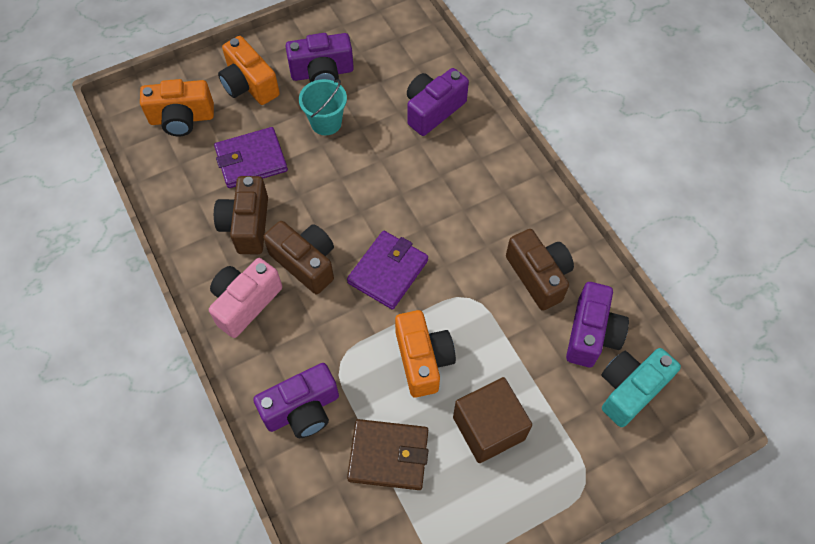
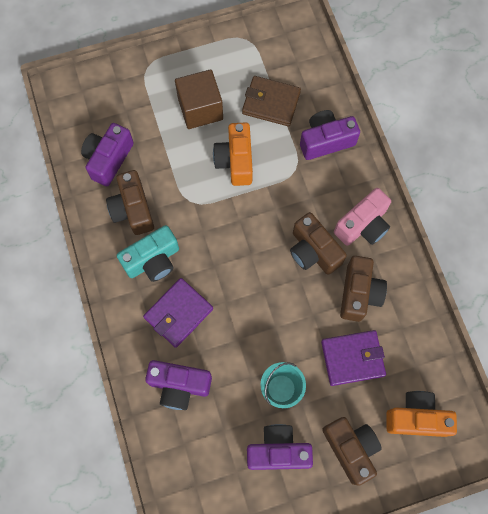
camera: 170 degrees left, 10 degrees up
(249, 85) = (350, 448): orange camera -> brown camera
(388, 271) = (249, 232): purple wallet -> purple wallet (178, 313)
(433, 110) = (179, 385): purple camera -> purple camera turned 45 degrees clockwise
(630, 390) = (96, 117): turquoise camera -> turquoise camera (153, 260)

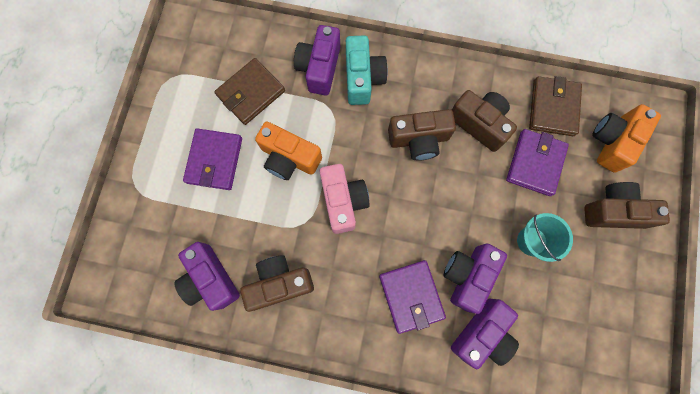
camera: 60 degrees left, 5 degrees up
(133, 209) = (279, 283): brown camera -> brown camera turned 150 degrees clockwise
(153, 260) = (344, 292): turquoise camera -> turquoise camera (362, 78)
(200, 109) = (214, 160): brown cube -> purple wallet
(278, 451) = (586, 276): purple camera -> purple camera (467, 276)
(363, 225) = (419, 84): pink camera -> pink camera (343, 201)
(415, 349) = (553, 108): none -> brown wallet

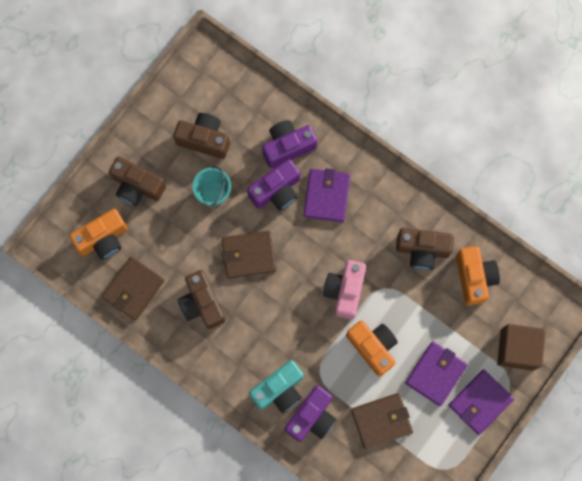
camera: 155 degrees left, 0 degrees up
(137, 222) = (517, 349): none -> brown cube
(210, 279) = (474, 277): purple camera -> orange camera
(362, 78) = (279, 390): turquoise camera -> turquoise camera turned 150 degrees counterclockwise
(419, 139) = (259, 313): brown camera -> brown camera (204, 139)
(460, 193) = (248, 255): none -> brown wallet
(535, 163) = (175, 250): purple wallet -> purple wallet (480, 402)

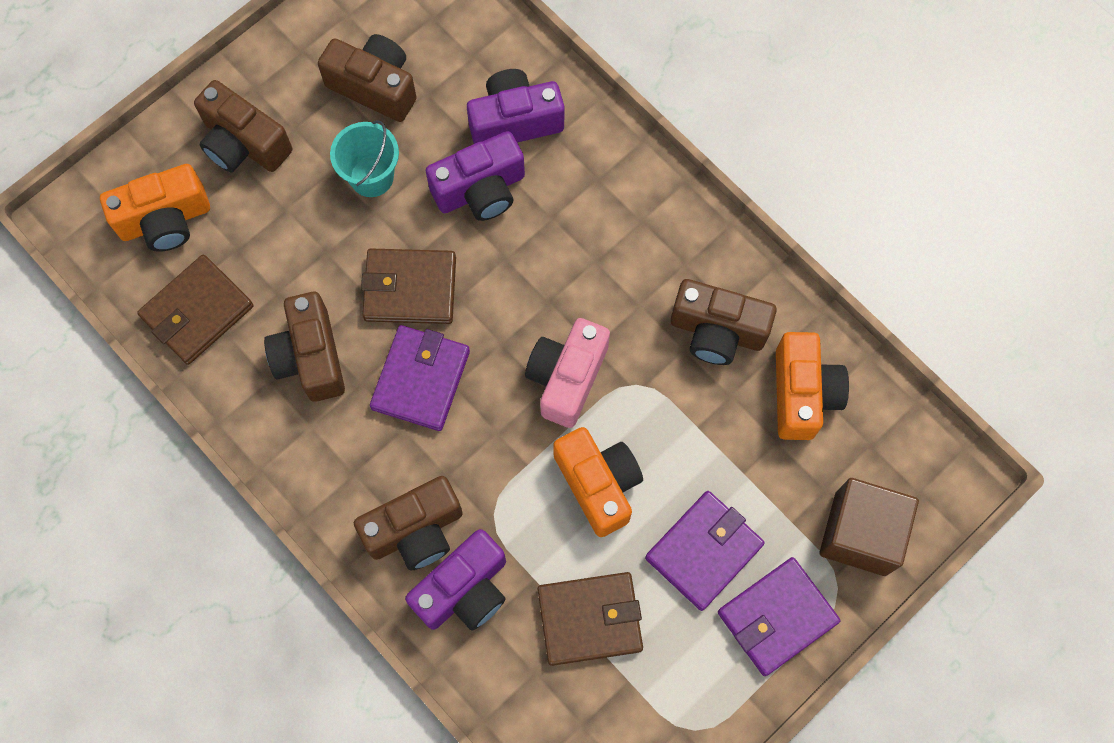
camera: 10 degrees right, 5 degrees down
(279, 390) = (415, 530): turquoise camera -> brown camera
(326, 196) = (566, 212): purple wallet -> purple wallet (421, 379)

